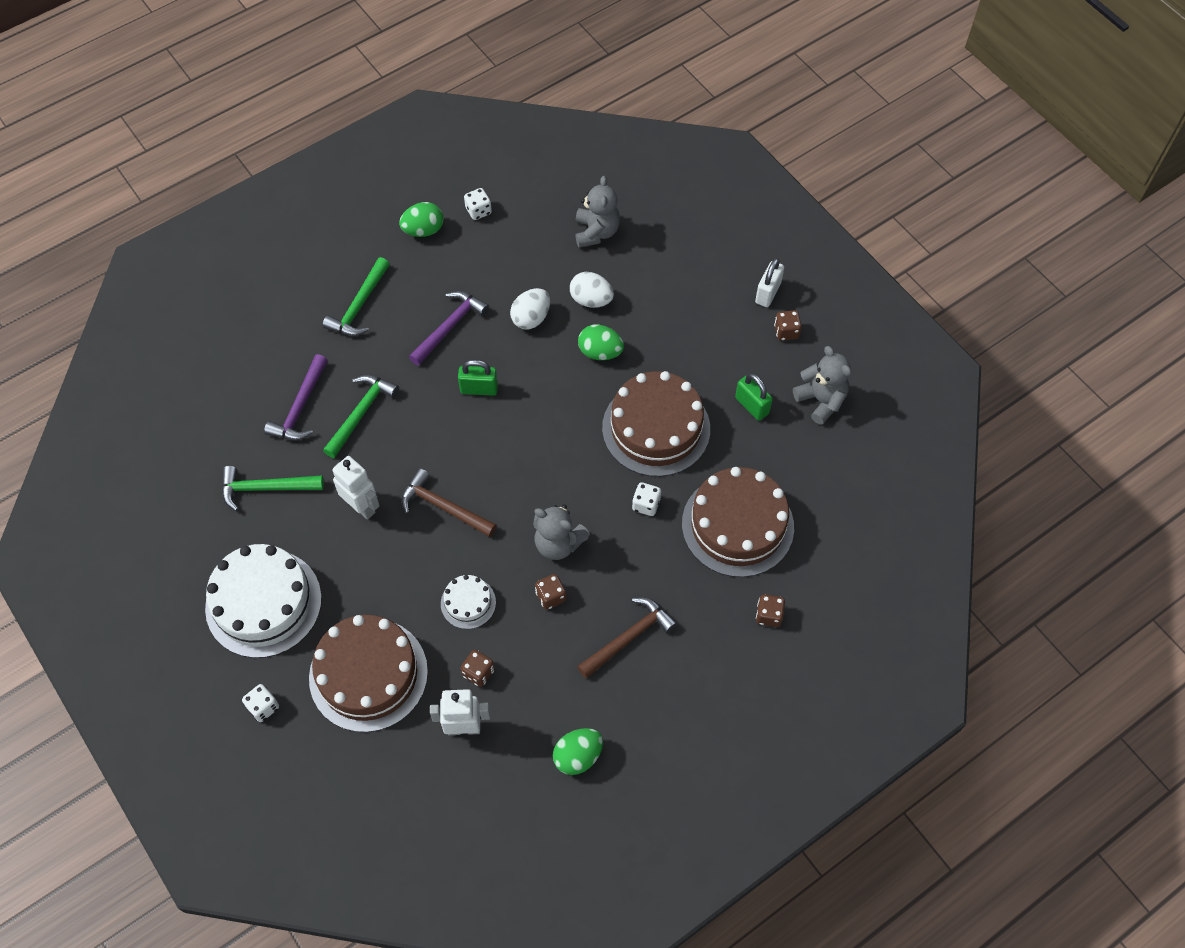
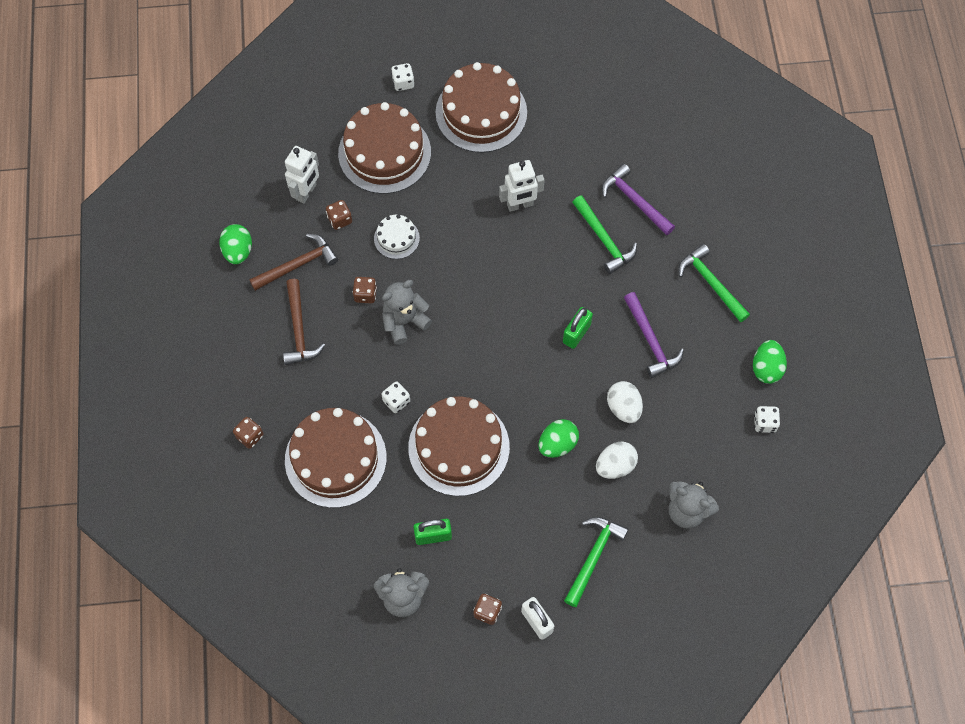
camera: 120 degrees right, 5 degrees up
(263, 603) = (481, 112): white cake -> brown cake
(265, 488) = (575, 150): green hammer -> green hammer (593, 557)
(443, 507) = (485, 259): brown hammer -> brown hammer (298, 265)

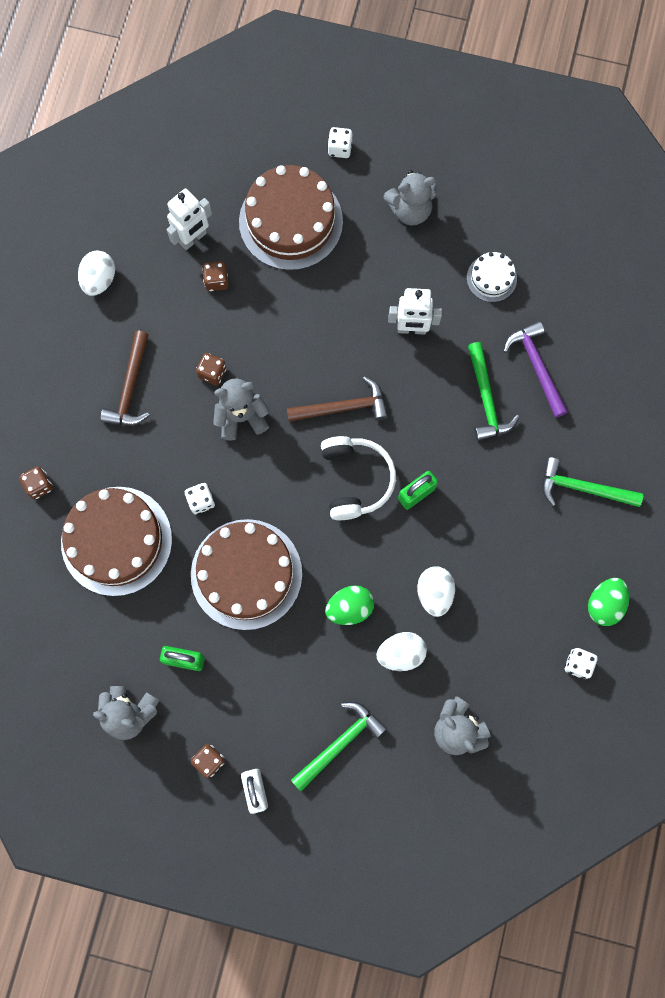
camera: 20 degrees right, 10 degrees up
(238, 251) = (99, 280): green egg -> white egg
(298, 265) = (155, 316): brown hammer -> brown hammer (343, 407)
(396, 238) = (268, 322): white cake -> white cake (491, 278)
(481, 112) = (410, 210): brown cake -> grey teddy bear
(521, 340) = (355, 480): none -> white headphones
(650, 341) = (492, 529): purple hammer -> none
(711, 283) = (582, 488): green hammer -> green hammer turned 60 degrees counterclockwise

